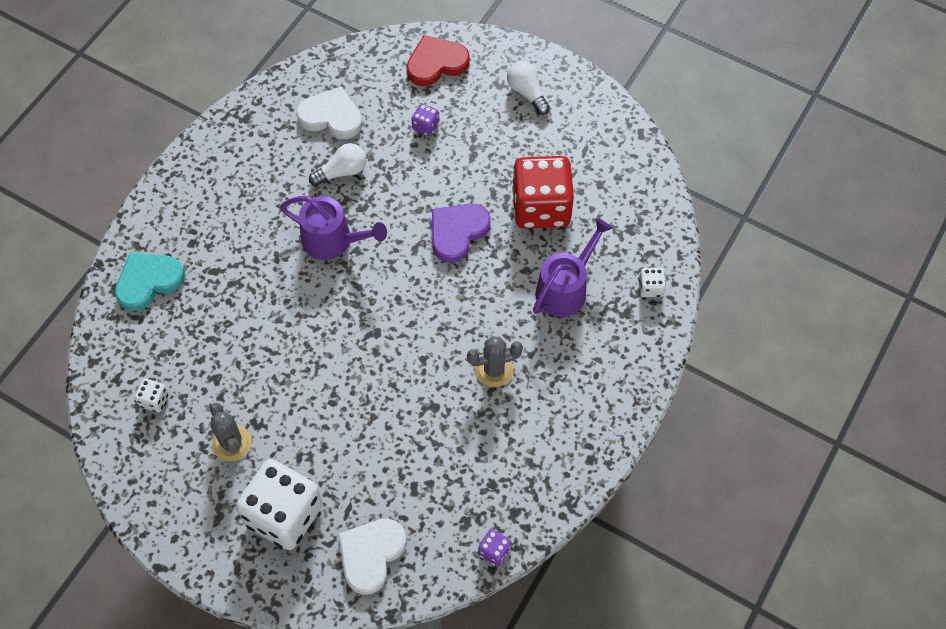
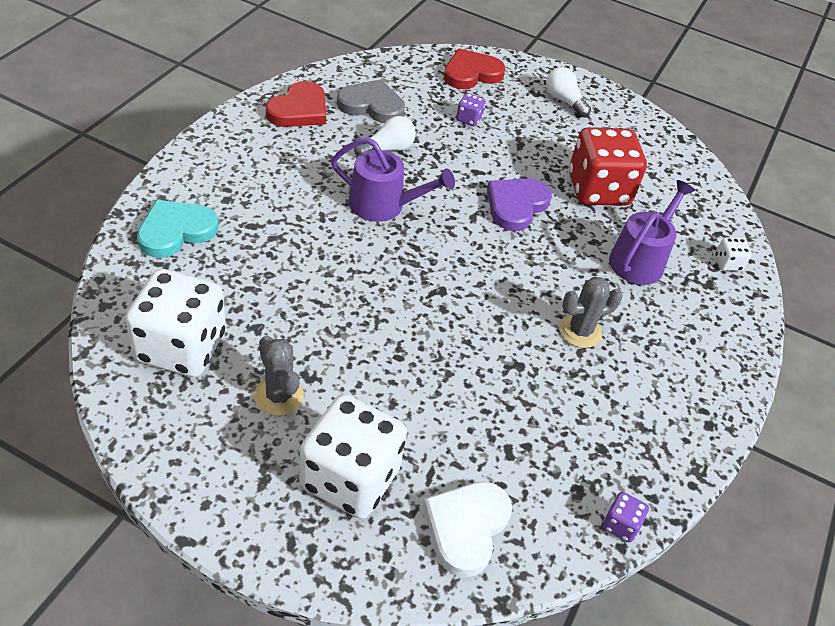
camera: 10 degrees left, 15 degrees down
(154, 400) = (181, 347): white dice -> white dice, size x2.43
(261, 128) = (299, 110): none -> red heart
(331, 116) = (371, 105): white heart -> grey heart

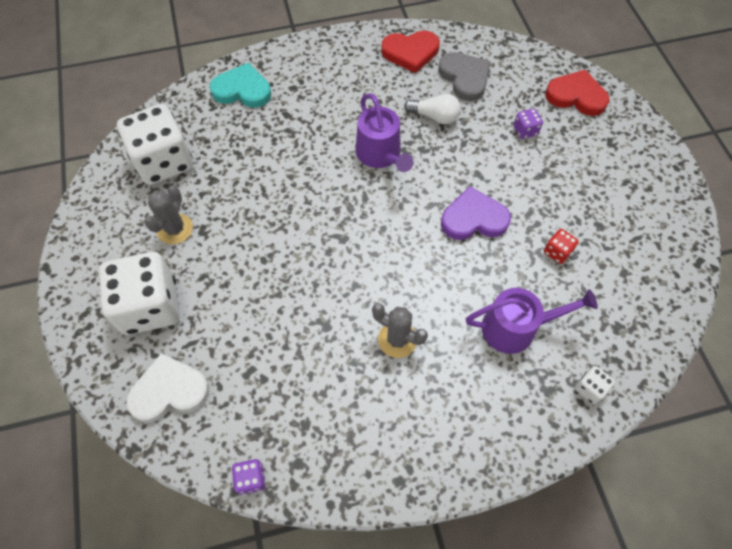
camera: 55 degrees right, 15 degrees up
(564, 101) = (628, 163): white light bulb -> none
(598, 190) = (557, 252): red dice -> red dice, size x0.41

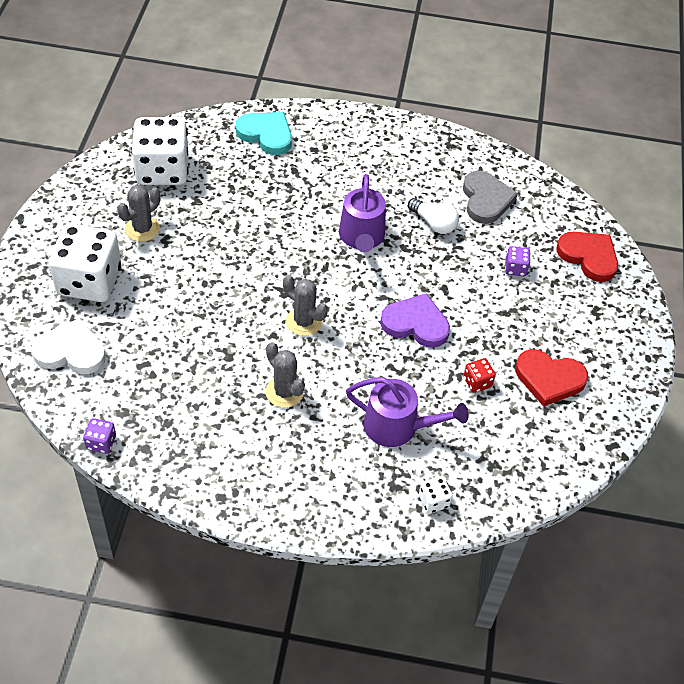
camera: 20 degrees right, 10 degrees down
(375, 259) = (304, 321): none -> grey cactus
(410, 52) = (446, 158): red heart -> red heart (549, 379)

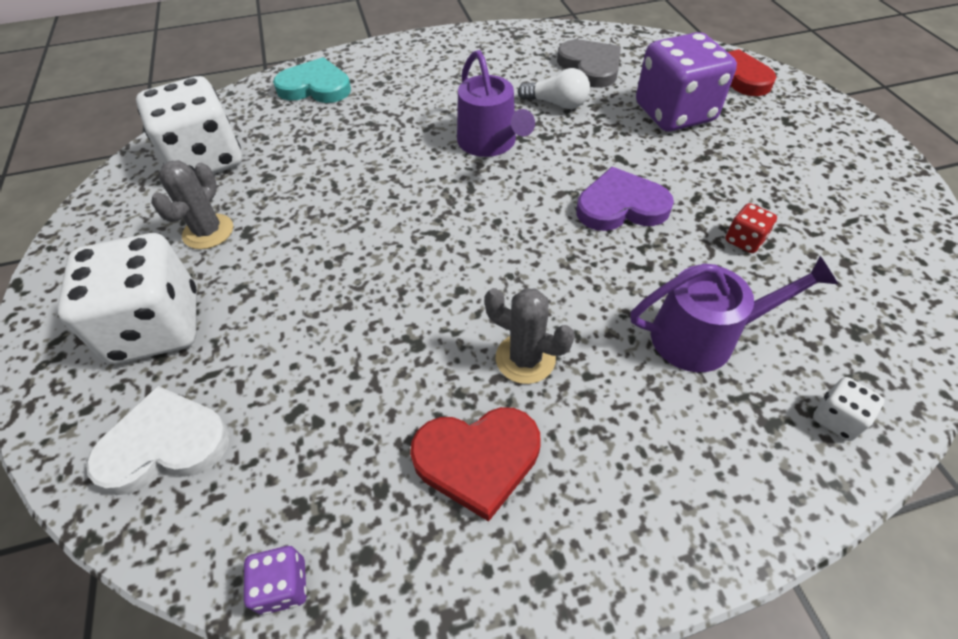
camera: 20 degrees left, 0 degrees up
(304, 321) = (488, 257): grey cactus -> none
(515, 268) = (674, 113): purple dice -> purple dice, size x2.43
(549, 379) = (813, 203): red heart -> red heart (477, 459)

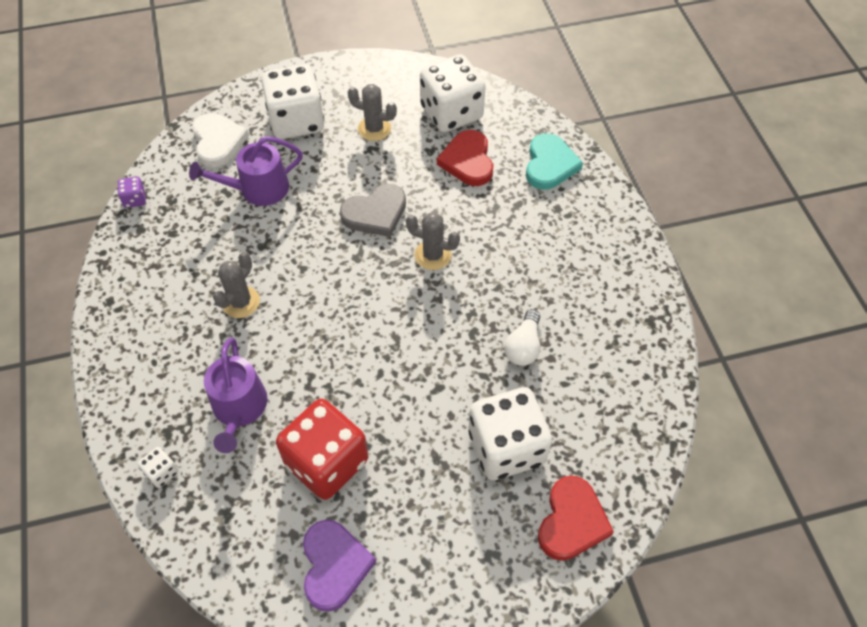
camera: 90 degrees right, 5 degrees up
(439, 168) = (432, 255): none -> grey cactus
(477, 459) = (179, 275): red heart -> red heart (468, 161)
(490, 143) = (464, 290): purple watering can -> purple watering can (258, 189)
(590, 67) = (591, 383): grey heart -> grey heart (375, 213)
(621, 206) = (376, 378): purple heart -> purple heart (334, 565)
(674, 113) = (506, 447): purple dice -> white dice
(744, 240) = (326, 462): red dice -> red dice, size x2.43

